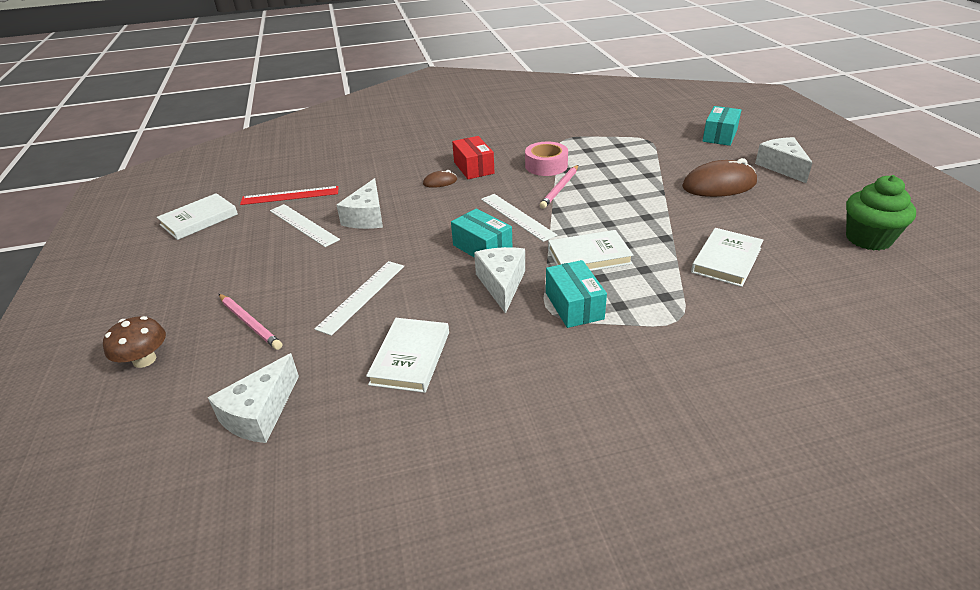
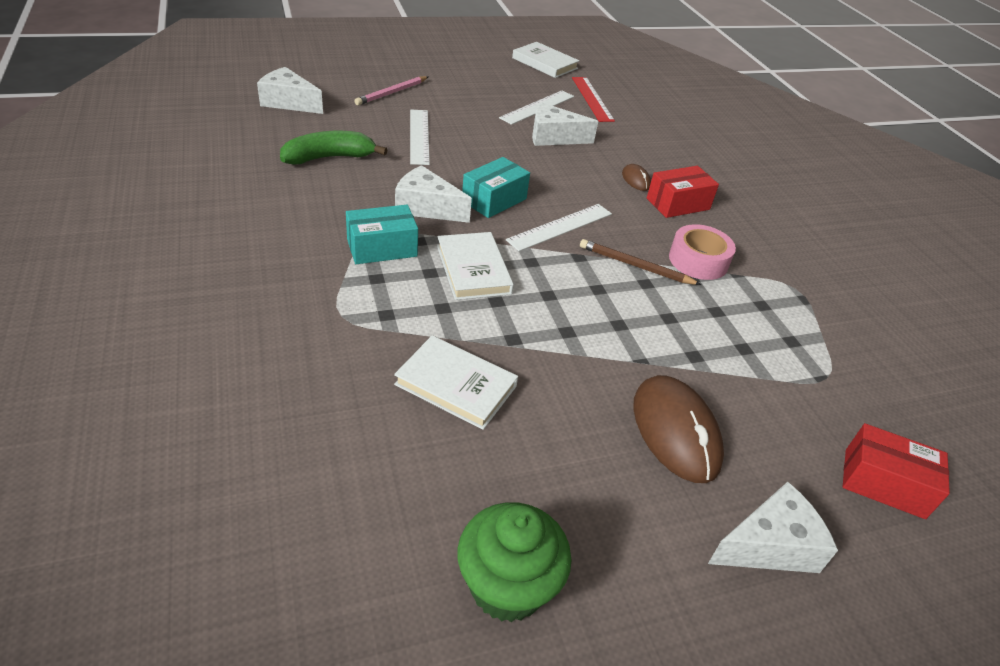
camera: 80 degrees right, 5 degrees up
(144, 360) = (359, 62): brown mushroom -> none
(362, 296) = (419, 136): white ruler -> white ruler turned 60 degrees clockwise
(410, 358) = (329, 157): white book -> green banana
(502, 284) = (426, 207): white cheese -> white cheese turned 150 degrees counterclockwise
(560, 188) = (635, 266): pink pencil -> brown pencil
(719, 136) = (884, 483): turquoise box -> red box

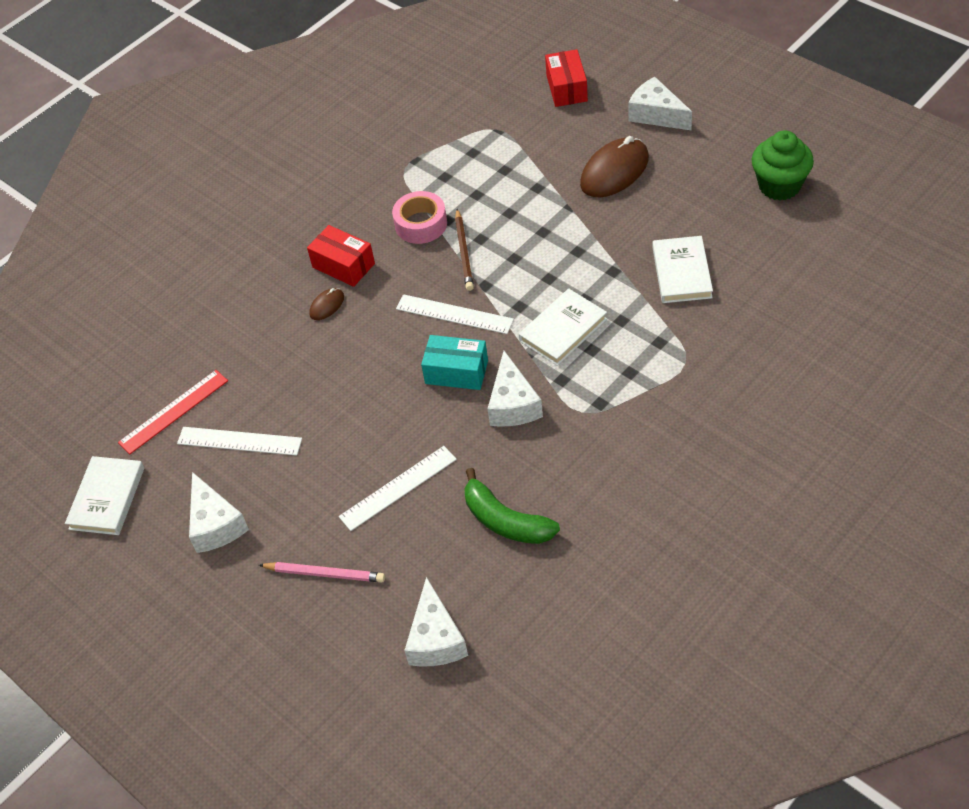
camera: 110 degrees left, 10 degrees up
(382, 248) = (593, 393): turquoise box -> none
(553, 137) = (298, 395): white cheese -> white cheese (215, 524)

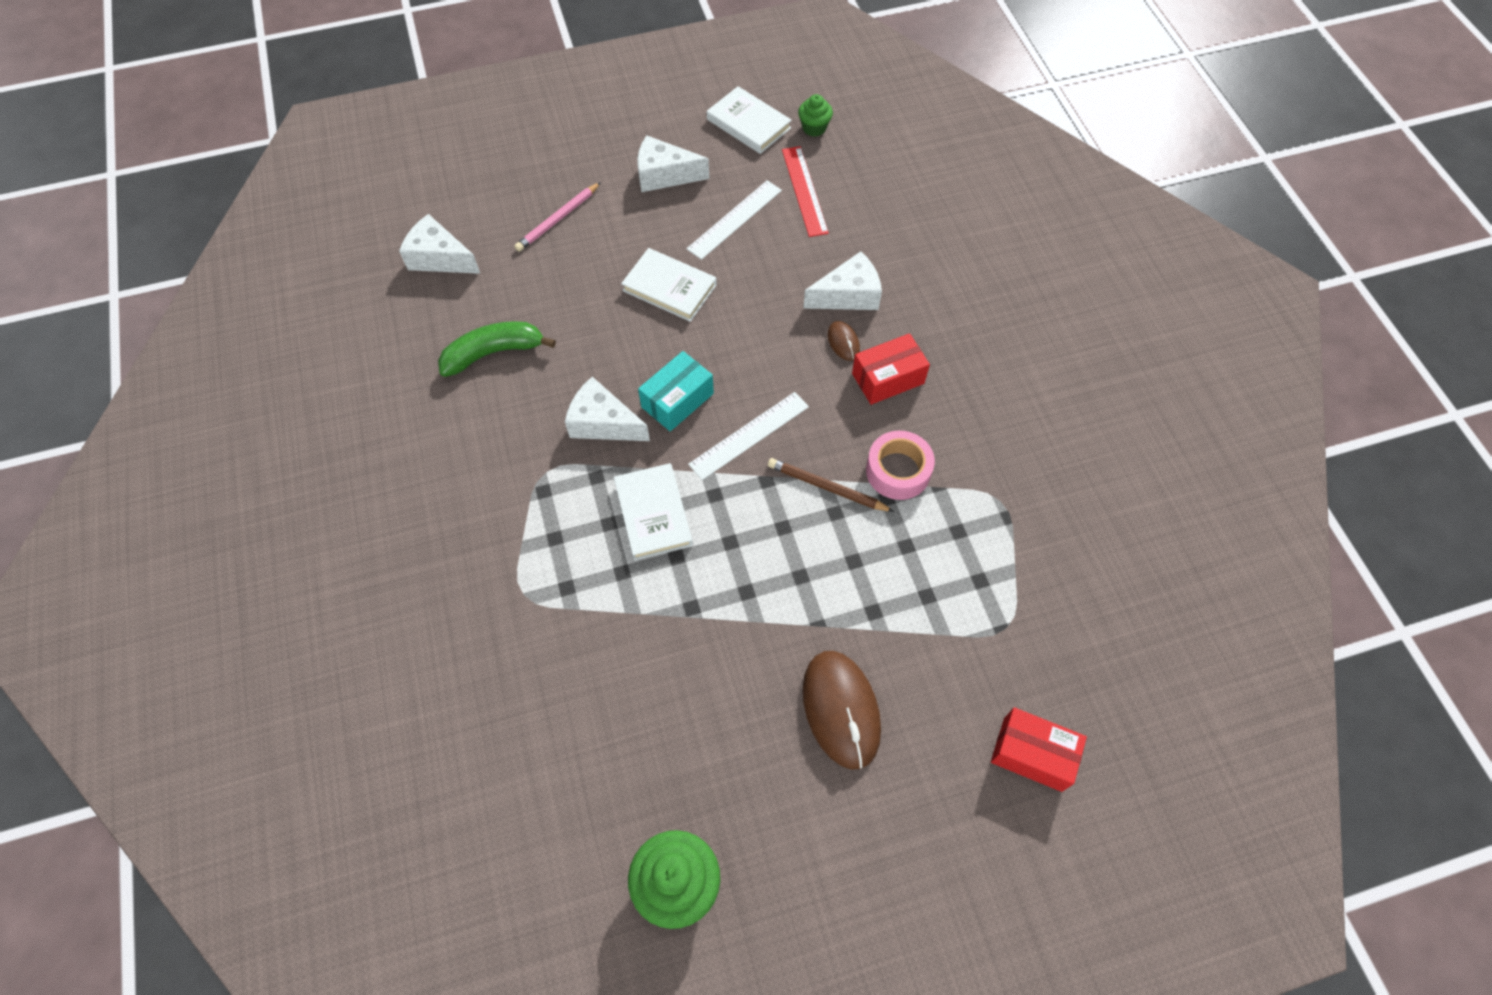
camera: 115 degrees right, 10 degrees up
(86, 446) = (814, 128): none -> green cupcake
(398, 488) = (592, 299): white ruler -> none
(656, 114) = (908, 829): white cheese -> white cheese (848, 295)
(681, 273) = (635, 672): white book -> white book (669, 287)

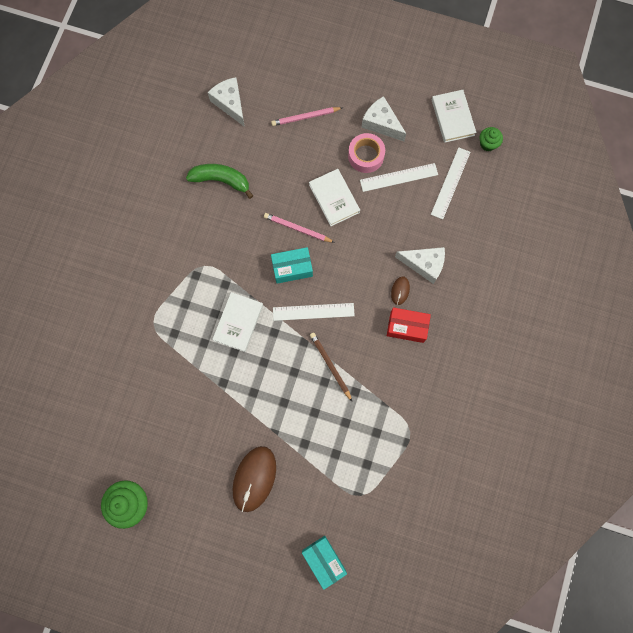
camera: 35 degrees right, 15 degrees up
(603, 423) = (248, 256): white cheese -> none
(647, 349) = (297, 229): none -> pink pencil
(804, 191) = (450, 183): red ruler -> white ruler
(898, 471) = (372, 381): pink tape -> pink tape (366, 156)
(1032, 754) = (324, 560): red box -> turquoise box

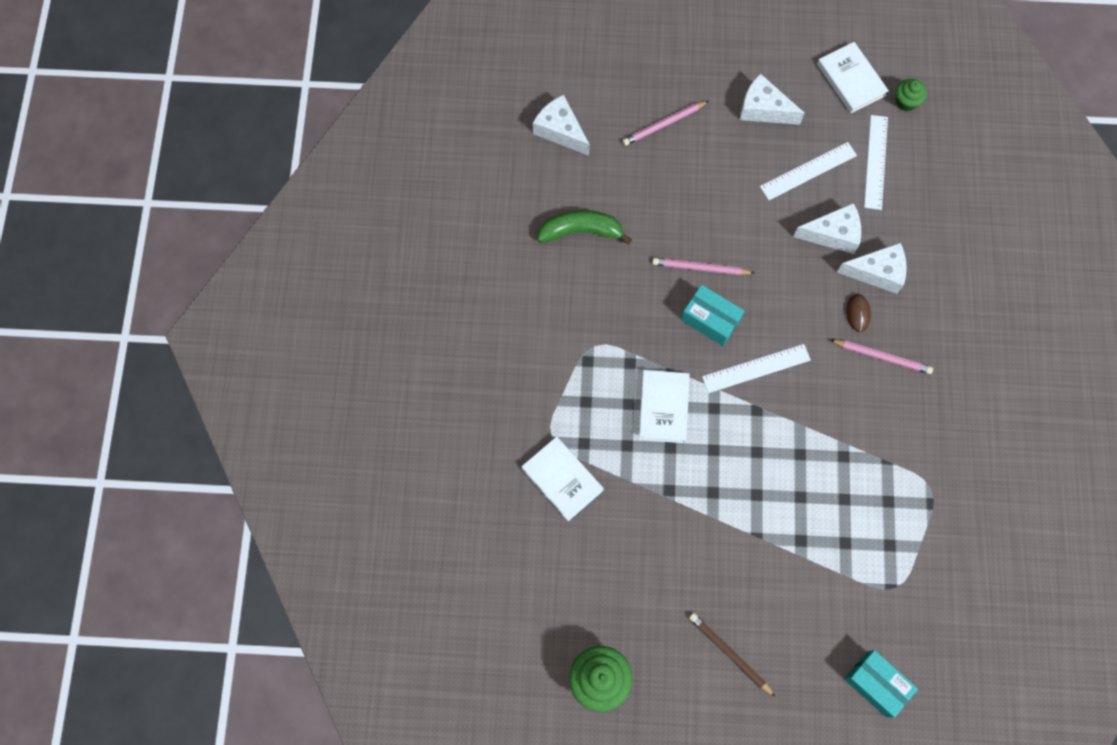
camera: 15 degrees left, 5 degrees down
(254, 478) = (751, 603): brown mouse -> none
(292, 268) = (710, 320): turquoise box -> turquoise box turned 60 degrees clockwise
(330, 366) = (801, 431): brown pencil -> brown pencil (730, 653)
(334, 198) = (735, 218): white book -> white book (562, 479)
(366, 156) = (757, 154): pink tape -> none
(401, 228) = (833, 234): none -> white cheese
(407, 327) = (882, 357): red box -> pink pencil

